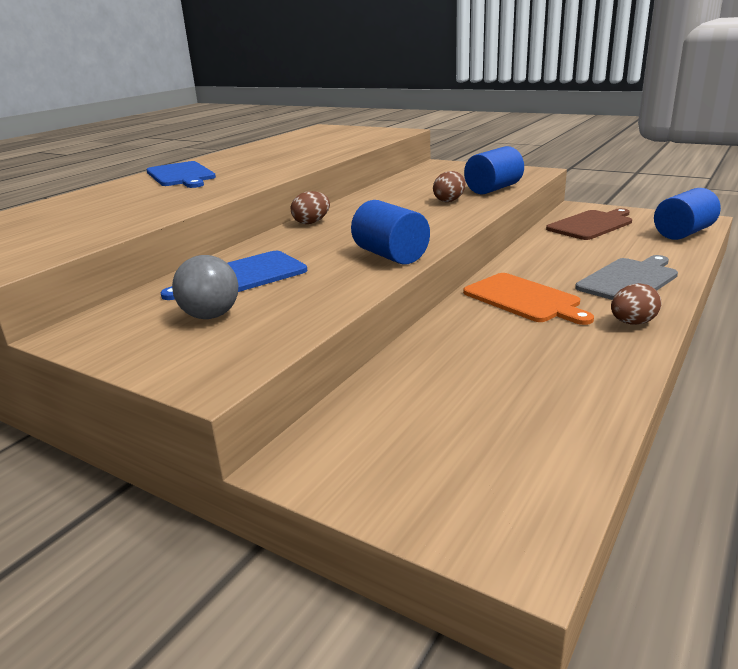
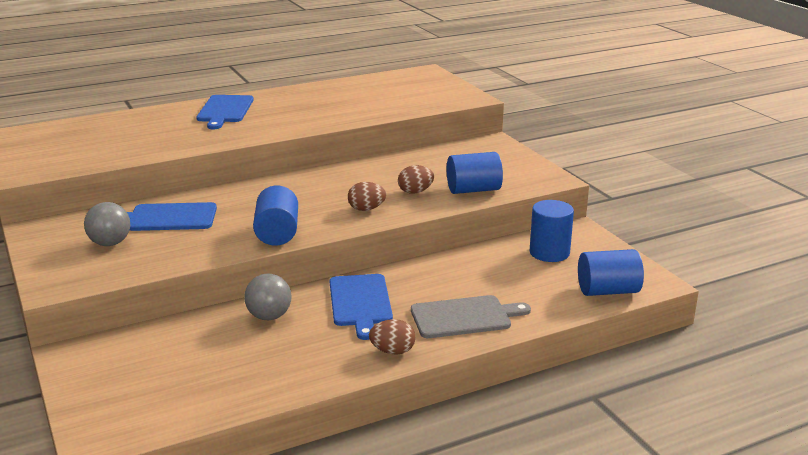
camera: 30 degrees right, 0 degrees up
(311, 222) = (284, 181): brown egg -> brown egg (366, 209)
(463, 338) = (269, 316): none -> grey ball
(524, 299) = (360, 302): orange cutting board -> blue cutting board
(591, 225) = (549, 253): brown cutting board -> blue cylinder

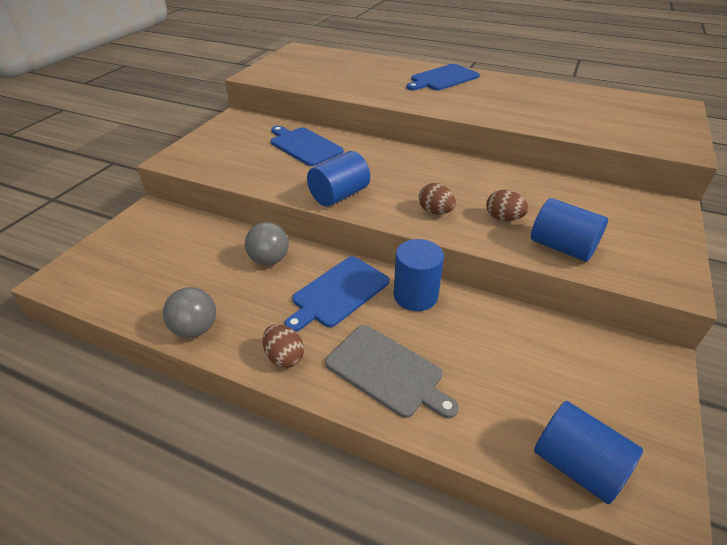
camera: 50 degrees right, 15 degrees up
(110, 243) = (246, 146): grey ball -> grey ball (195, 329)
(549, 253) = (579, 364): blue cylinder -> blue cylinder (415, 295)

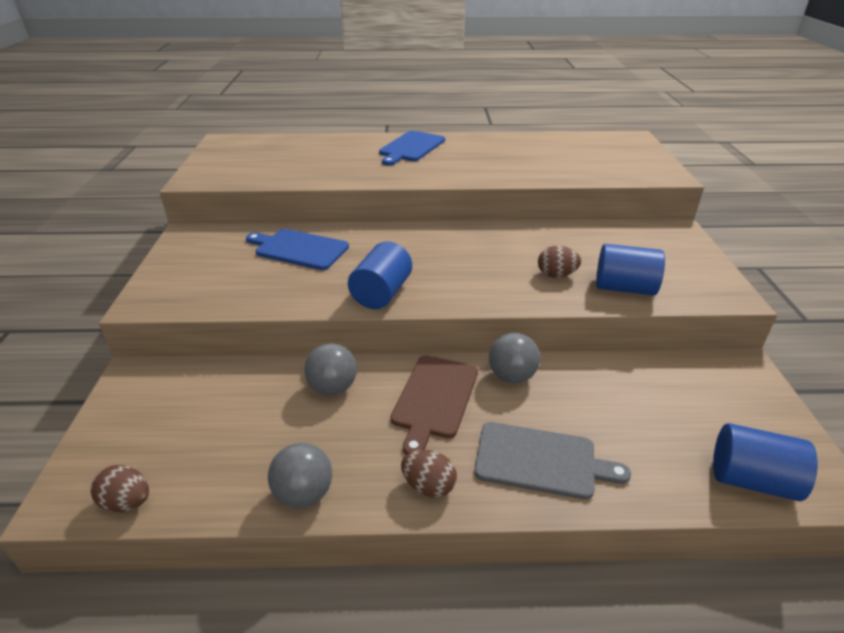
camera: 25 degrees left, 5 degrees down
(338, 293) = (434, 399): blue cutting board -> brown cutting board
(415, 295) = (512, 376): blue cylinder -> grey ball
(435, 212) = (490, 285): brown egg -> brown egg (127, 502)

